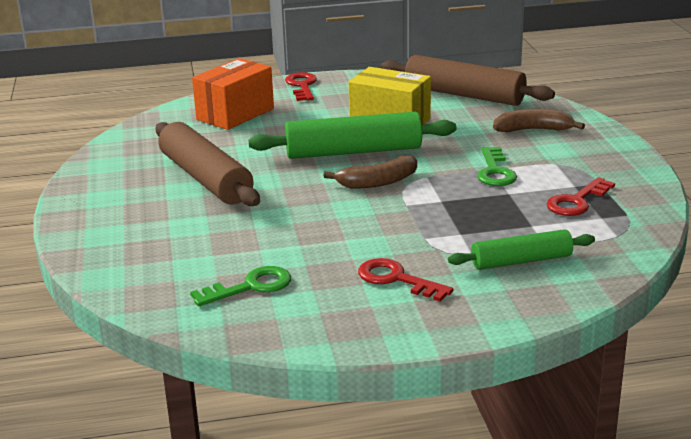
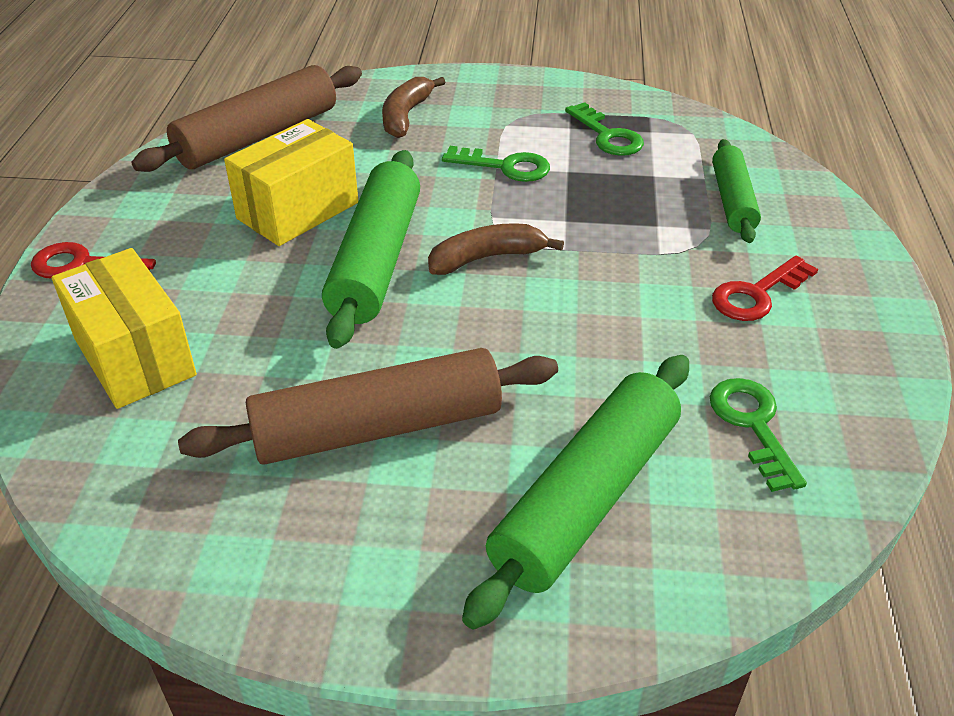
camera: 75 degrees left, 15 degrees up
(170, 240) = (586, 498): none -> green rolling pin
(235, 114) = (134, 357): orange box -> yellow box
(378, 182) = (486, 258): brown banana -> brown banana turned 105 degrees counterclockwise
(577, 201) = (607, 136): red key -> green key

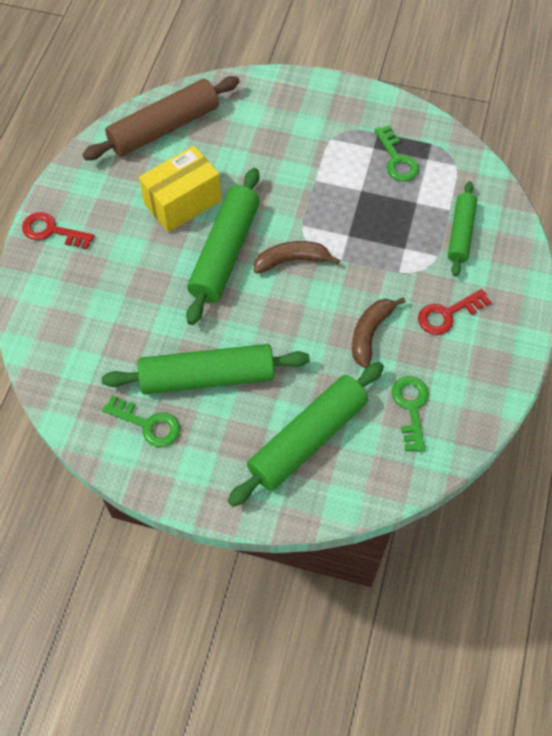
camera: 10 degrees right, 20 degrees up
(134, 357) = (80, 307): yellow box -> none
(378, 428) = (207, 377): brown rolling pin -> green rolling pin
(406, 116) = (265, 120): brown banana -> brown banana (370, 333)
(505, 166) = (321, 180): green key -> green key (148, 424)

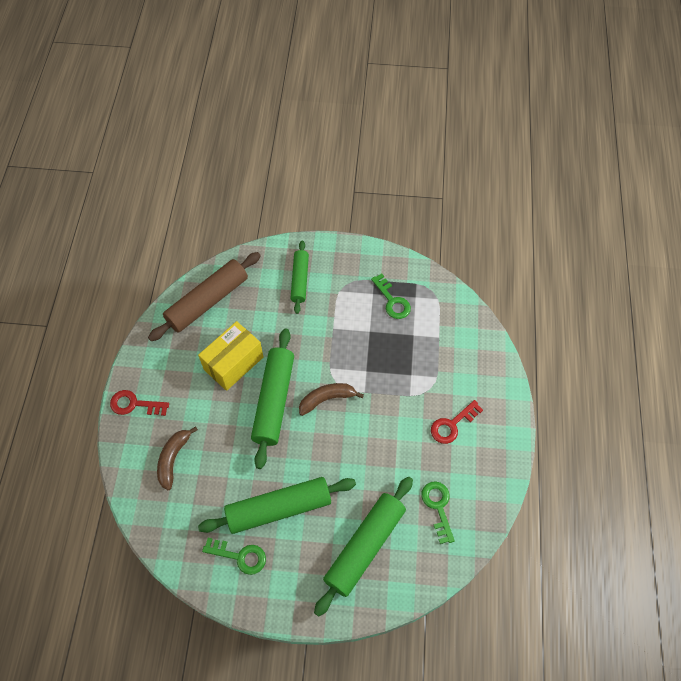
camera: 10 degrees left, 0 degrees up
(370, 333) = (397, 450): brown banana -> brown banana (173, 459)
(460, 233) = (450, 355): green rolling pin -> green rolling pin (300, 280)

